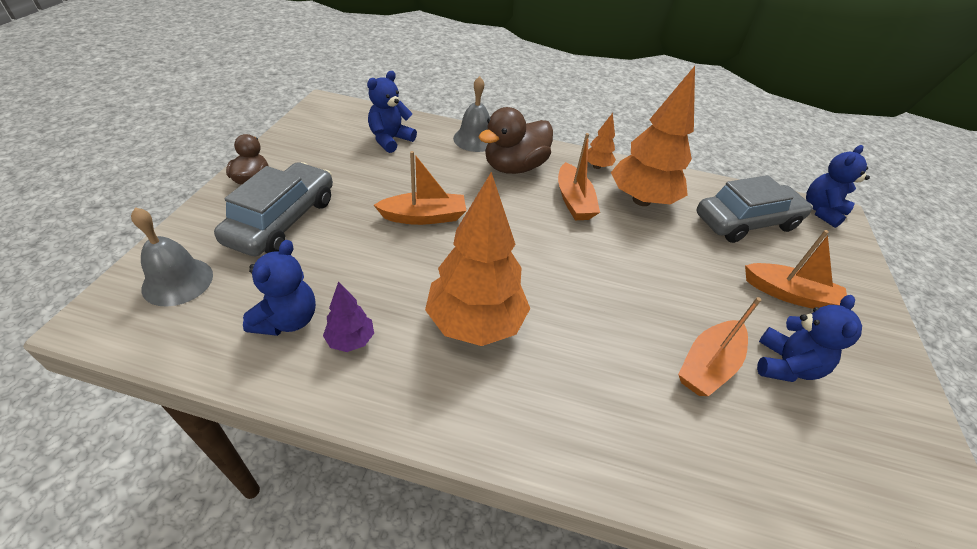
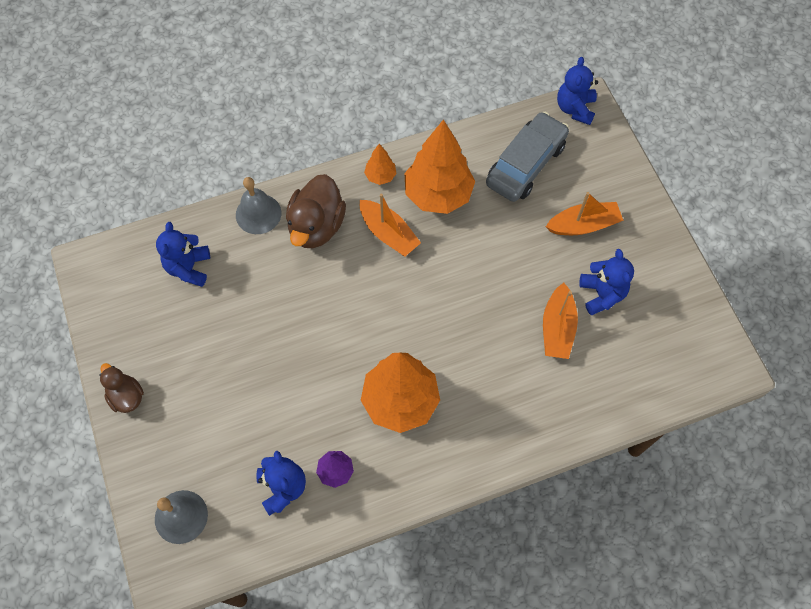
camera: 30 degrees left, 20 degrees up
(283, 220) = (194, 416): grey car -> none
(424, 217) = (292, 335): orange boat -> none

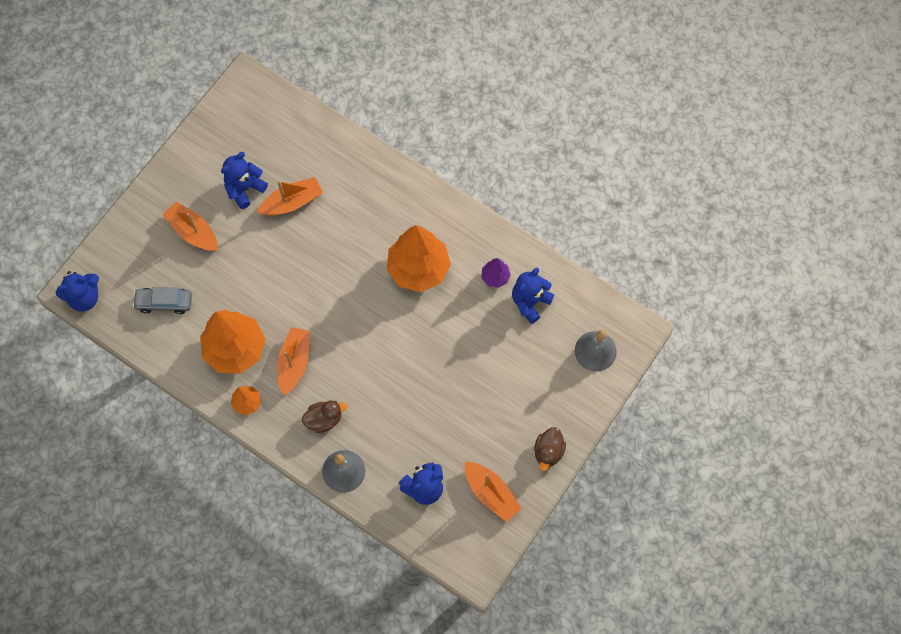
camera: 125 degrees left, 5 degrees up
(135, 319) = (490, 493): none -> orange boat
(316, 226) = (324, 419): brown duck -> brown duck, size x0.58
(526, 164) = (164, 302): grey car -> grey car, size x0.60

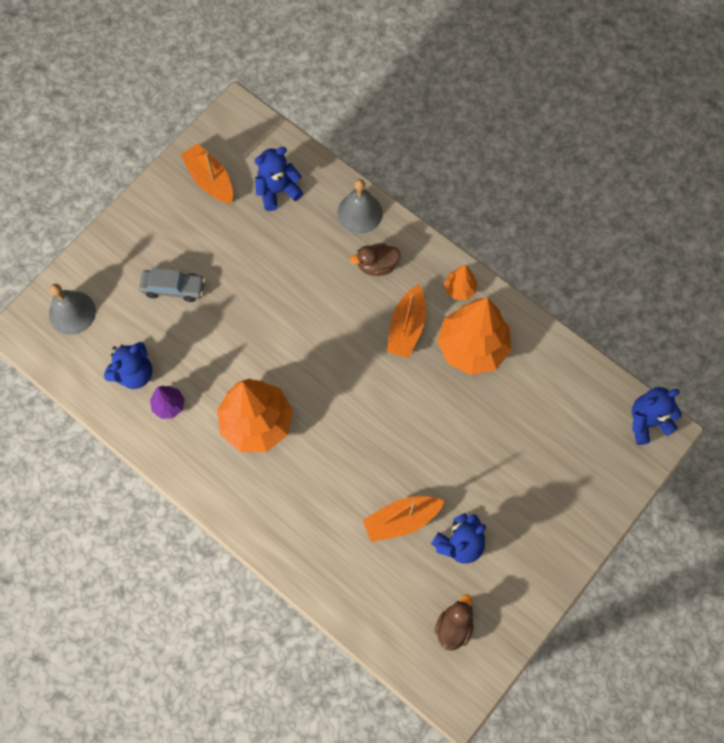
camera: 175 degrees left, 0 degrees up
(164, 302) = (554, 407): grey car -> grey car (173, 288)
(193, 232) = (522, 492): orange boat -> none
(548, 451) = (144, 214): brown duck -> brown duck (454, 626)

